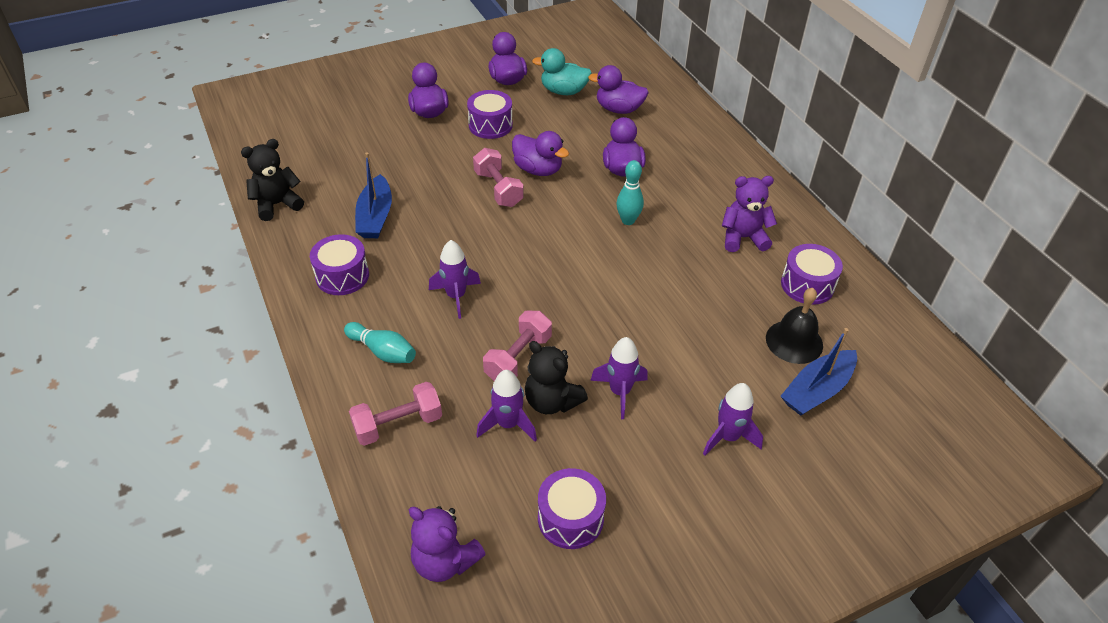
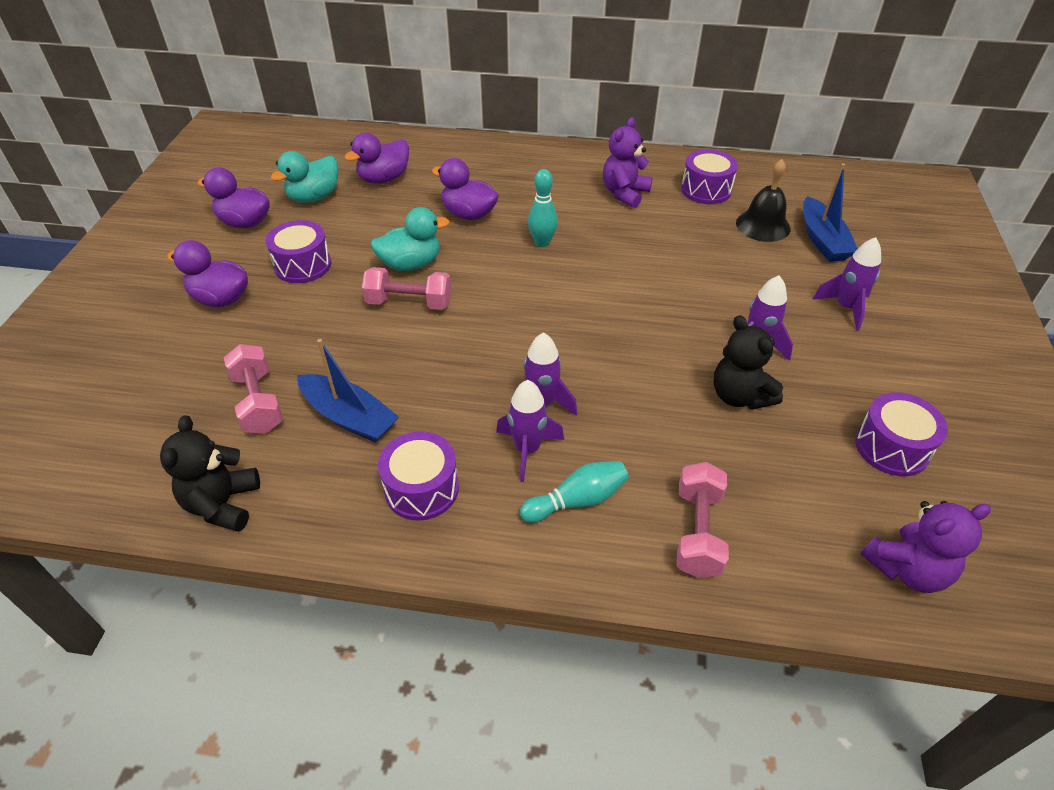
camera: 55 degrees left, 0 degrees up
(508, 424) = (750, 441): purple rocket -> purple rocket (527, 450)
(518, 358) = (666, 394): pink dumbbell -> pink dumbbell (258, 402)
(538, 170) = (411, 264): purple duck -> turquoise duck
(552, 401) = (739, 396): black teddy bear -> black teddy bear turned 75 degrees clockwise

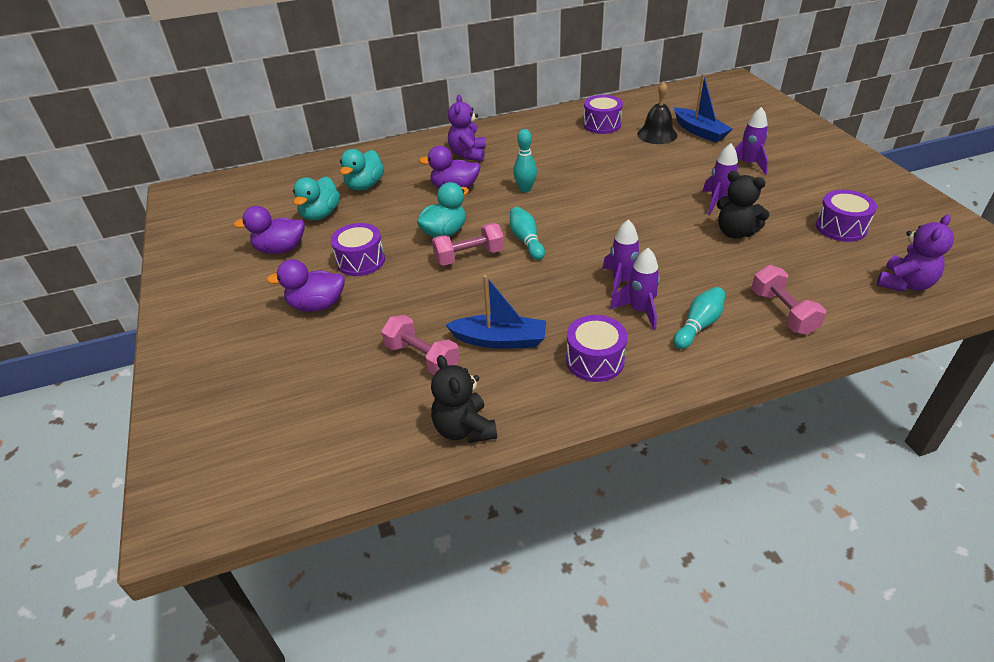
camera: 25 degrees left, 5 degrees down
(384, 179) = (365, 185): purple duck -> turquoise duck
(485, 308) = (526, 241): none -> turquoise bowling pin
(624, 193) = (551, 143): purple teddy bear -> purple teddy bear (468, 154)

